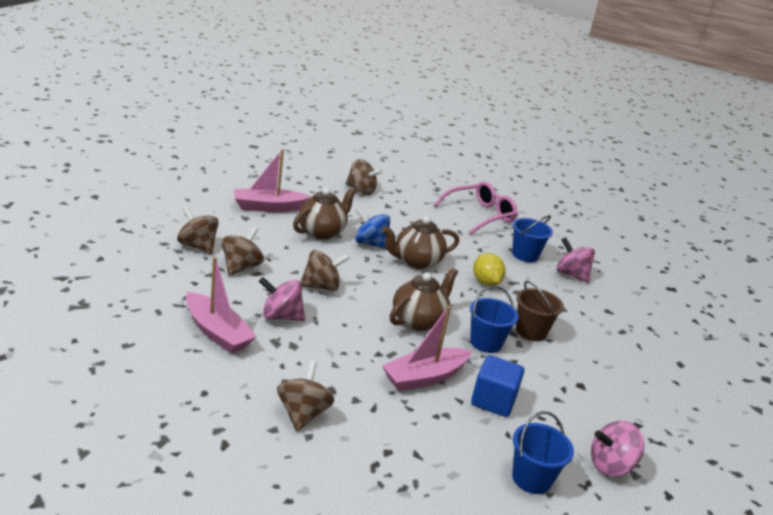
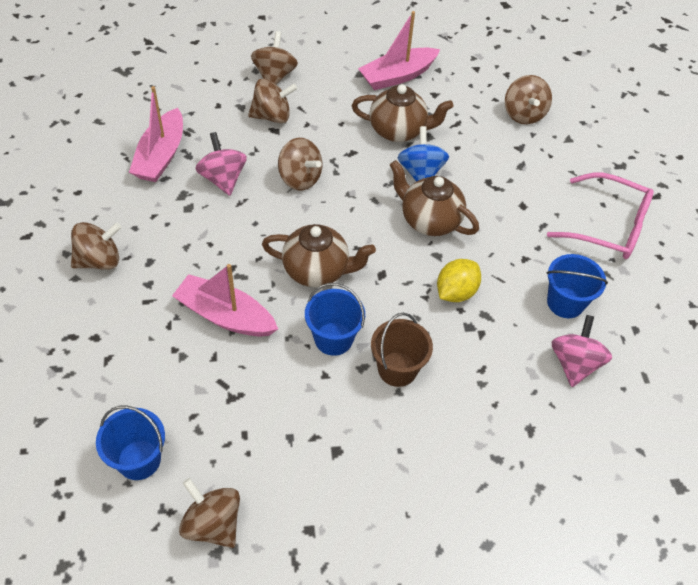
camera: 60 degrees right, 25 degrees up
(268, 207) = (397, 76): pink boat -> pink boat turned 75 degrees counterclockwise
(493, 401) = (236, 384): blue cube -> none
(610, 466) = (213, 524): pink spinning top -> brown spinning top

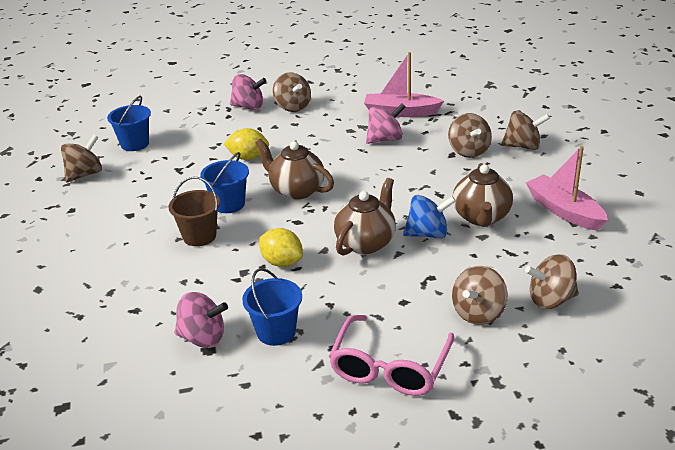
camera: 90 degrees right, 20 degrees down
(76, 311) = (248, 107): none -> pink spinning top
(225, 316) = (248, 157): pink boat -> yellow lemon
(300, 178) = (397, 172): brown spinning top -> brown spinning top (478, 313)
(317, 270) = (296, 190): brown teapot -> brown teapot turned 120 degrees clockwise

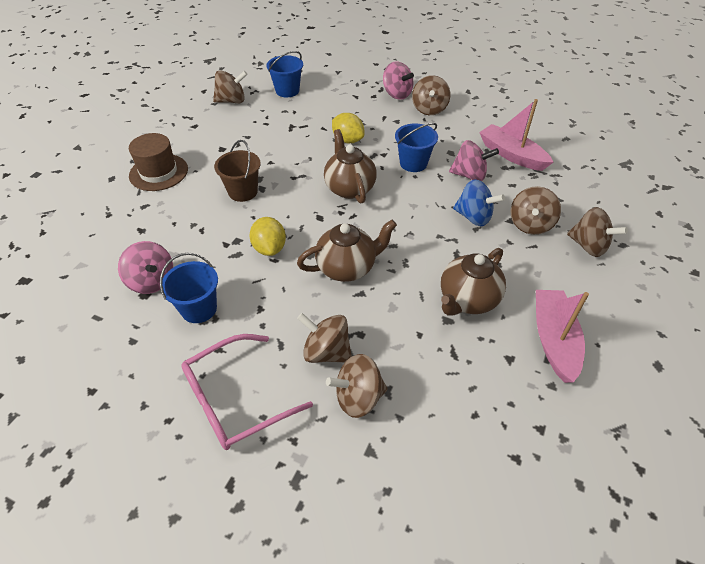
camera: 35 degrees right, 15 degrees up
(87, 261) = (158, 172): none -> brown hat
(229, 204) = (291, 175): blue bucket -> blue bucket (413, 163)
(428, 234) = (404, 289): blue spinning top -> blue spinning top (474, 217)
(550, 300) = (435, 429): brown spinning top -> brown spinning top (326, 352)

